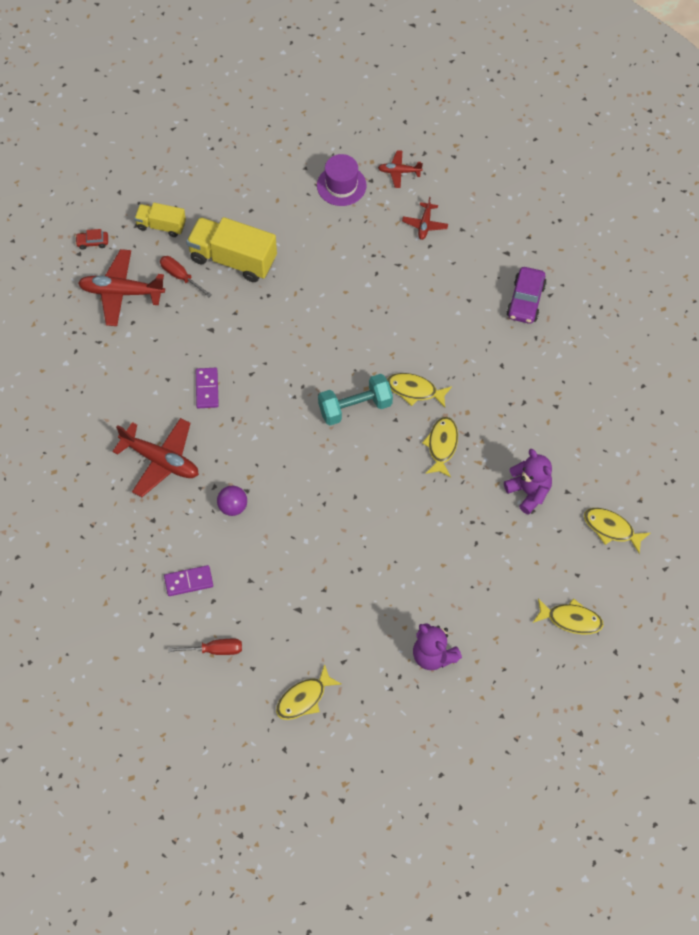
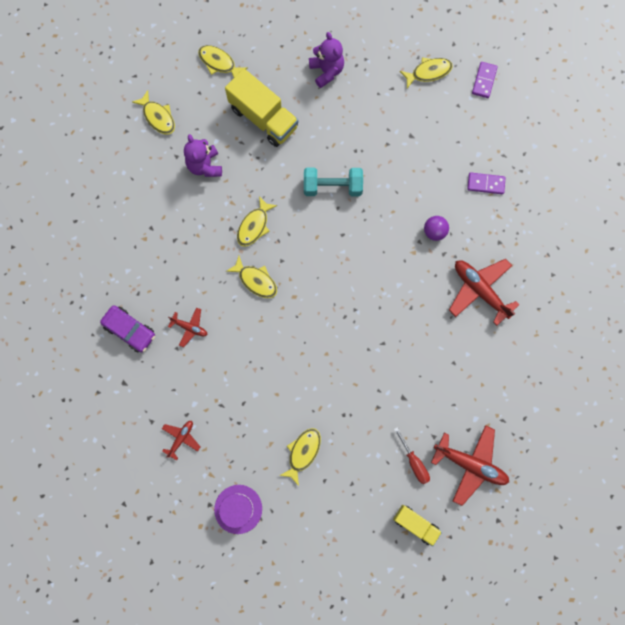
camera: 160 degrees left, 15 degrees up
(92, 242) = (482, 528): red car -> none
(207, 389) = (423, 342): purple domino -> purple domino (484, 81)
(215, 650) = (481, 127): red screwdriver -> none
(233, 259) = (362, 463): yellow truck -> yellow truck (263, 118)
(297, 250) = (303, 452): none -> yellow fish
(355, 407) = (309, 282): turquoise dumbbell -> turquoise dumbbell (332, 187)
(399, 172) = (180, 505): red plane -> red plane (190, 327)
(525, 301) = (130, 330): purple car -> purple car turned 90 degrees clockwise

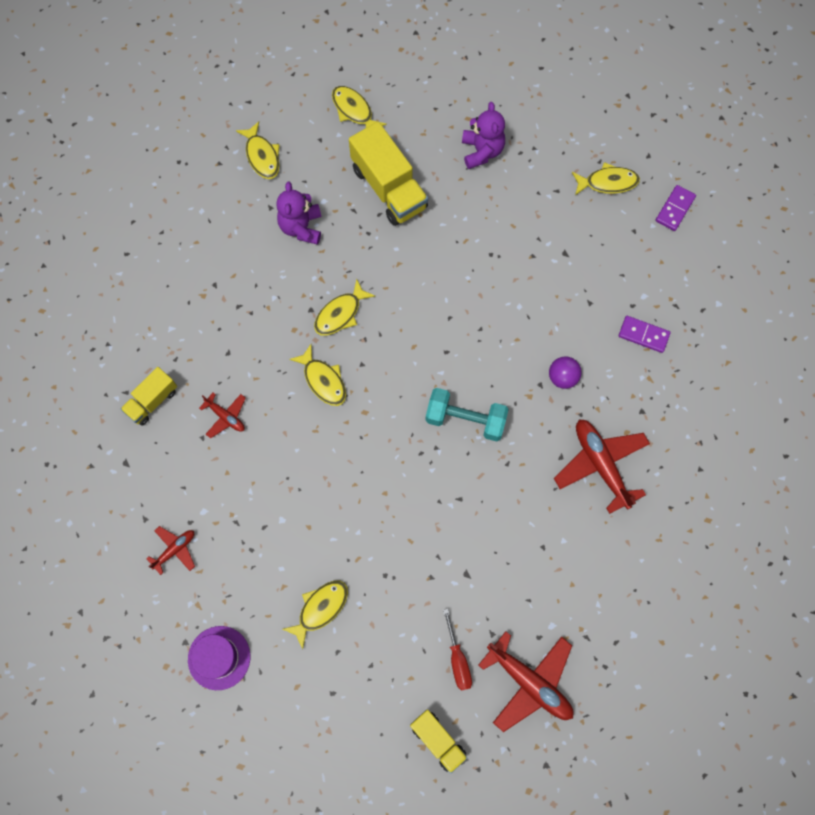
camera: 15 degrees right, 5 degrees down
(130, 330) = (152, 401): purple car -> yellow truck
(332, 187) = (450, 291): turquoise dumbbell -> turquoise dumbbell (465, 419)

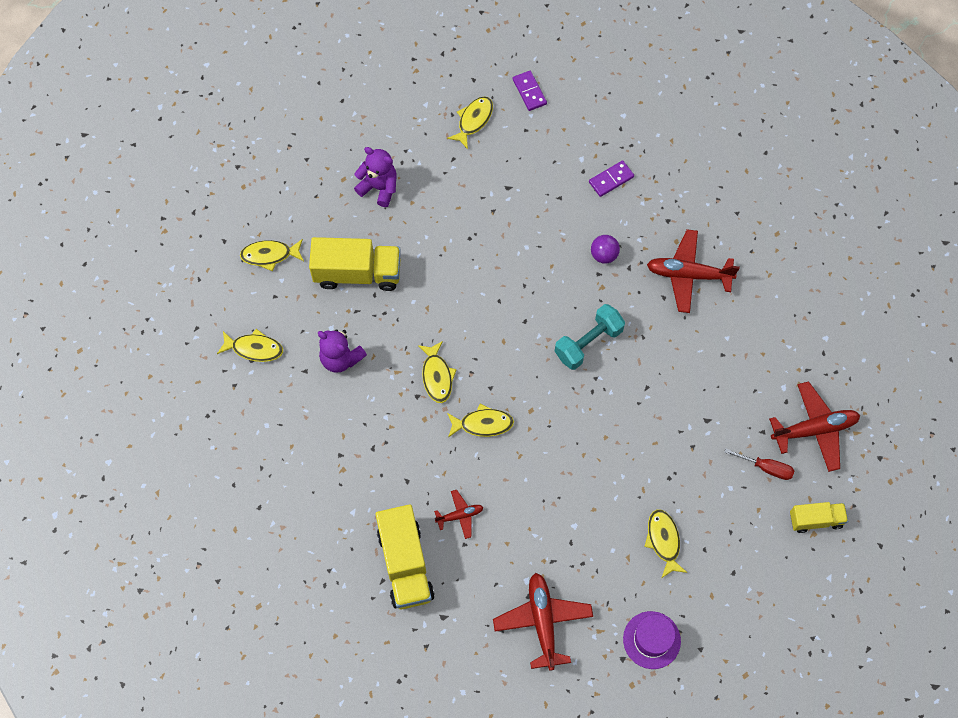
camera: 55 degrees left, 5 degrees down
(152, 401) = (405, 564): yellow truck -> yellow truck, size x1.75
(175, 550) = (542, 621): red plane -> red plane, size x1.89

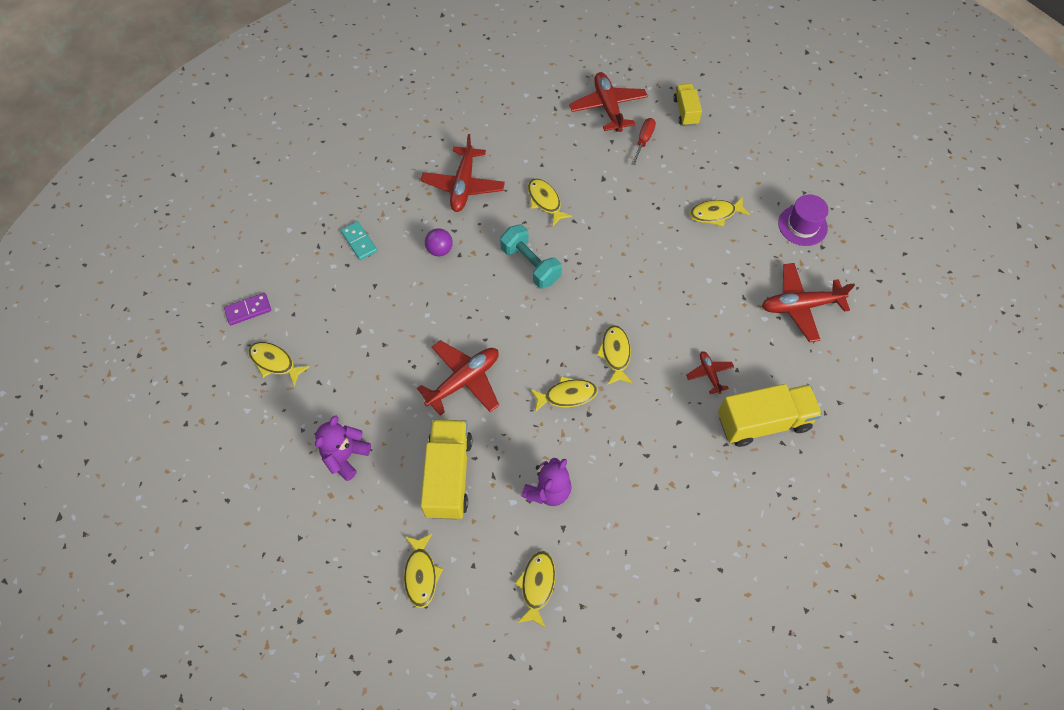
camera: 90 degrees left, 5 degrees down
(454, 283) = (464, 380): none -> red plane
(611, 180) = (359, 242): purple domino -> turquoise domino
(671, 358) = (545, 201): none -> yellow fish

